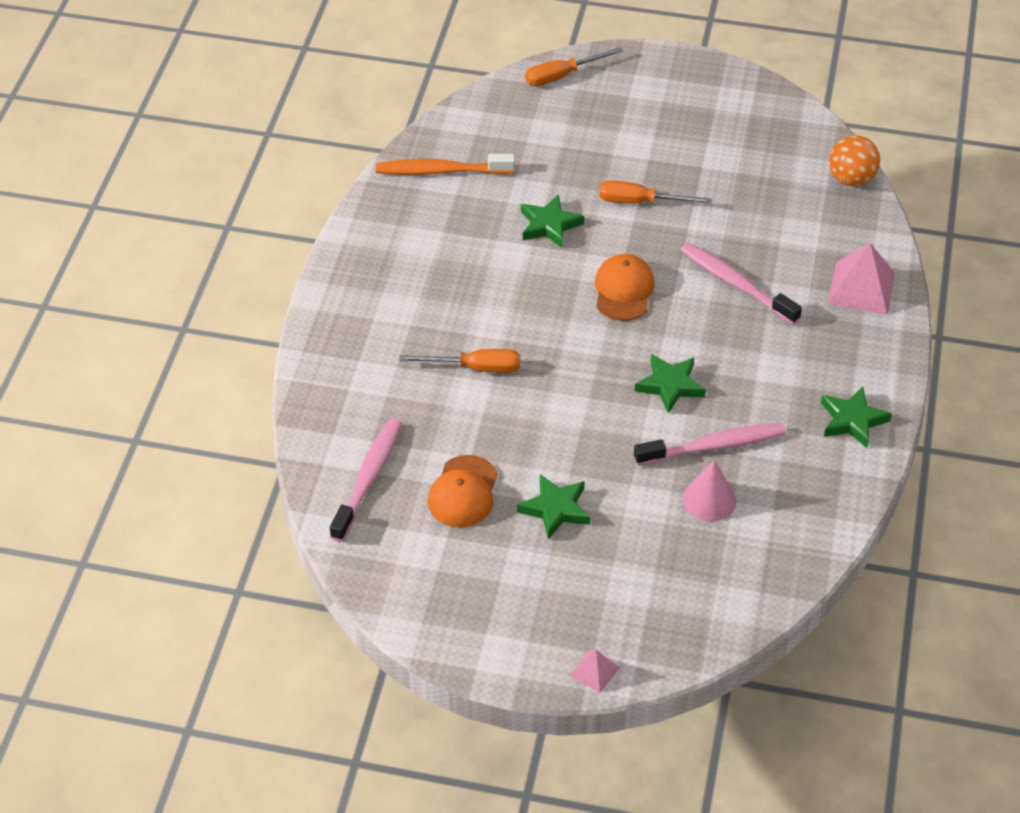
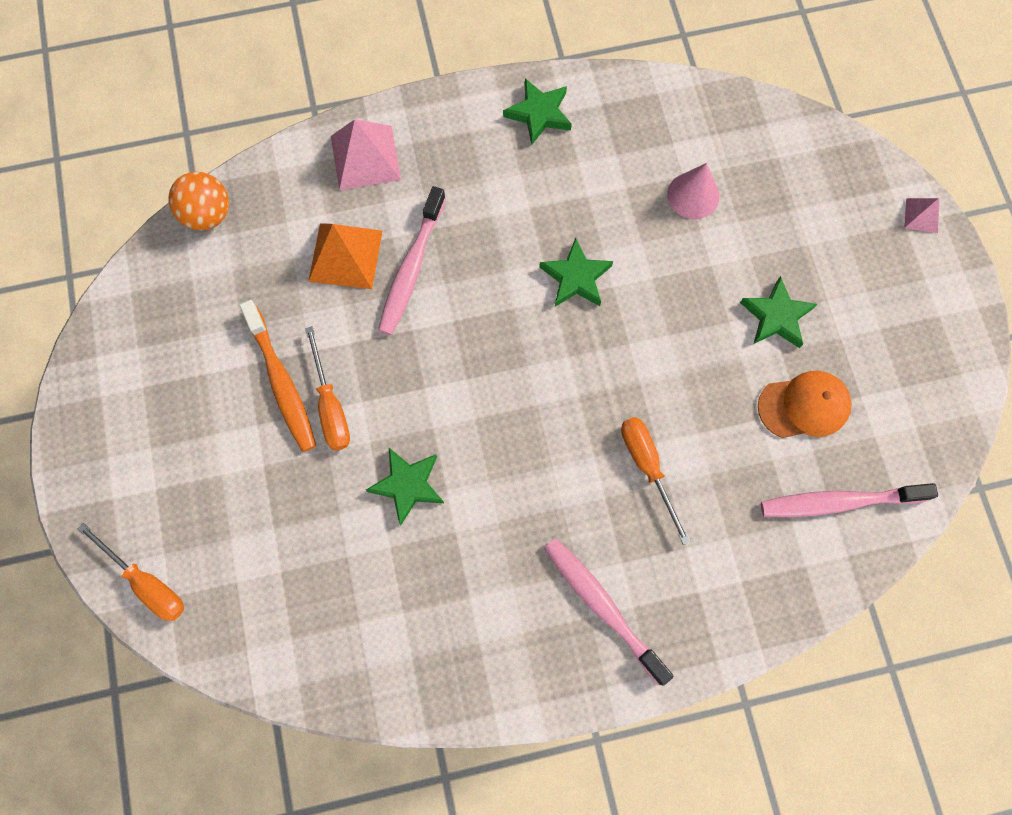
camera: 115 degrees left, 25 degrees up
(441, 171) = (372, 648): orange toothbrush -> orange toothbrush (282, 382)
(623, 290) = (470, 369): orange cap -> none
(713, 446) = (630, 213): pink toothbrush -> pink toothbrush (602, 606)
(769, 248) = (345, 255): none -> orange pyramid

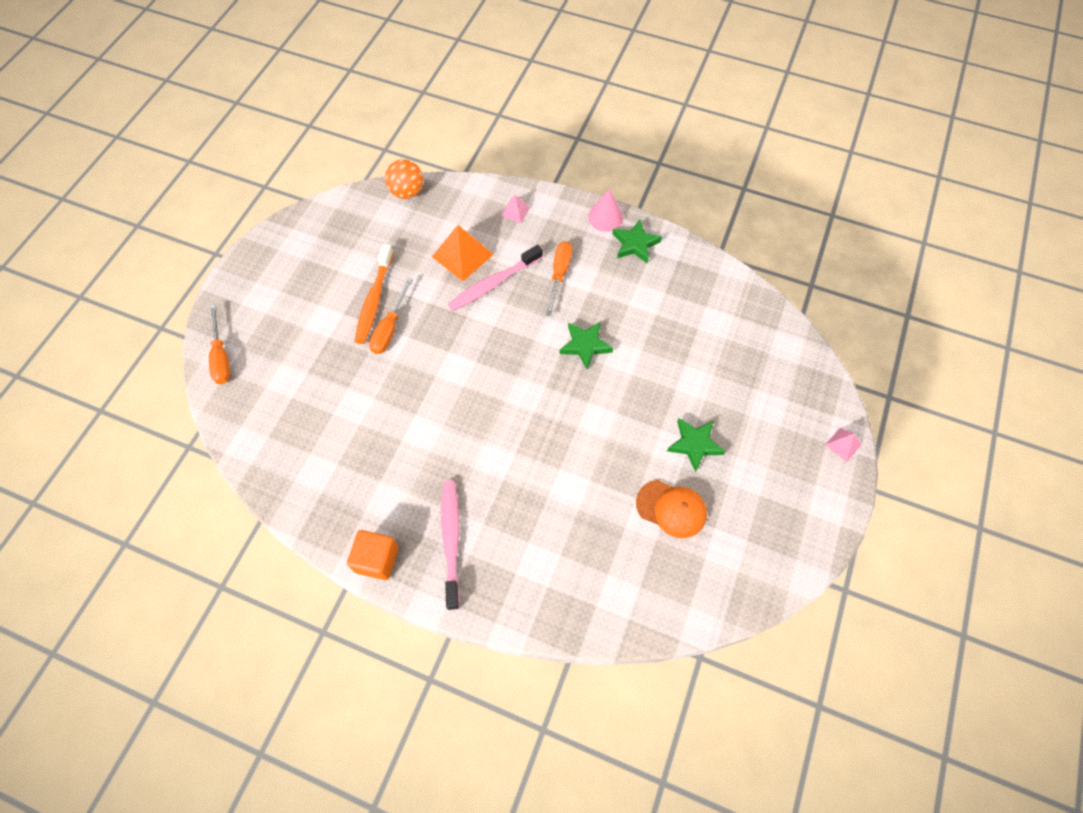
camera: 35 degrees right, 10 degrees down
(365, 157) = (515, 211): pink pyramid -> pink pyramid, size x0.53
(408, 485) = (396, 397): green star -> none
(538, 687) = (377, 559): none -> orange cube
(647, 467) = (542, 479): orange screwdriver -> orange screwdriver (559, 275)
(693, 195) = (695, 342): pink cone -> pink cone (605, 217)
(839, 502) = (649, 582): pink toothbrush -> none

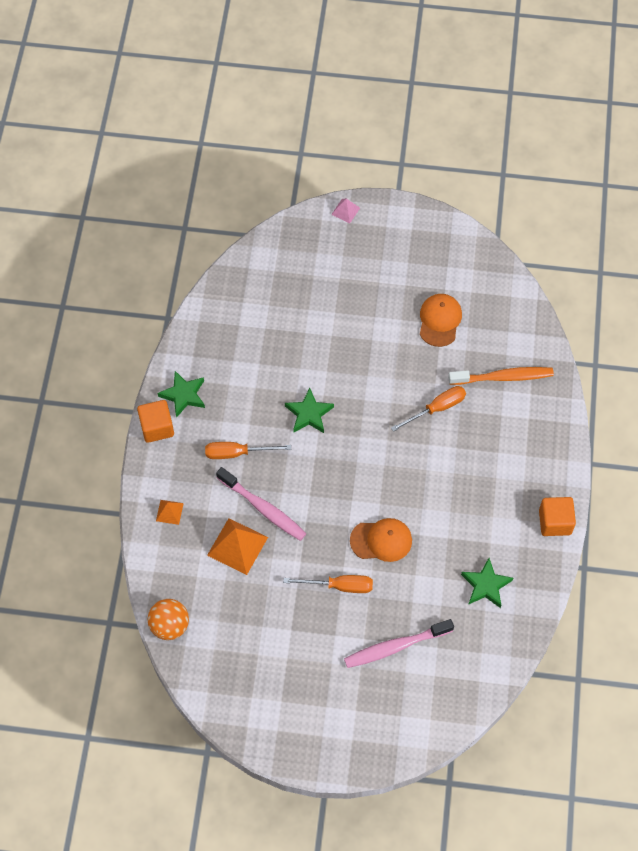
camera: 105 degrees left, 0 degrees up
(221, 356) = (416, 731): orange screwdriver -> orange screwdriver (436, 408)
(374, 300) = (312, 611): orange toothbrush -> orange toothbrush (503, 377)
(422, 376) = (381, 540): none -> orange cap
(451, 540) = (520, 471): pink toothbrush -> pink toothbrush (395, 646)
(515, 211) = (169, 512): pink pyramid -> orange pyramid
(605, 217) = (157, 427): pink cone -> orange cube
(694, 444) = (379, 313): green star -> green star (486, 585)

